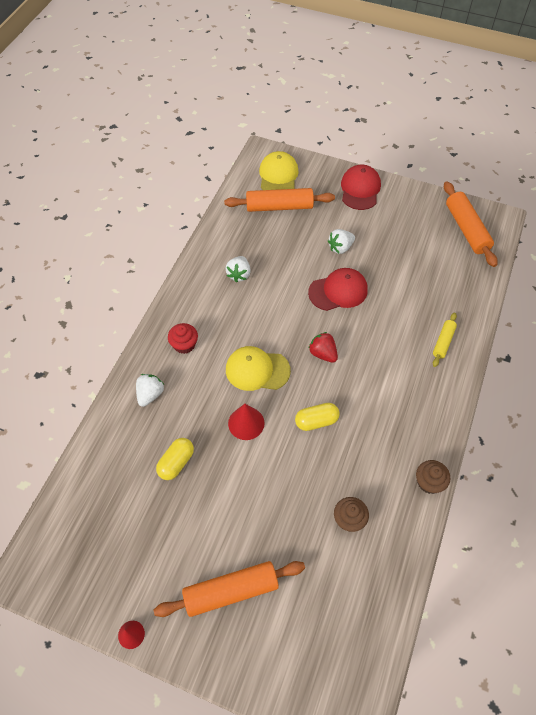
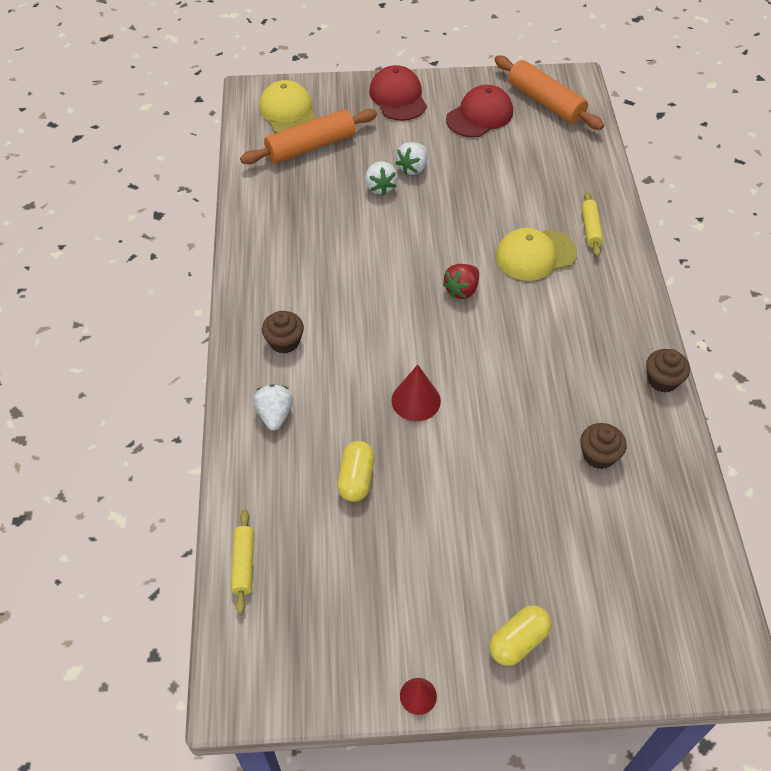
camera: 25 degrees left, 5 degrees down
(75, 490) = (244, 564): none -> yellow rolling pin
(184, 344) = (284, 342): red cupcake -> brown cupcake
(231, 591) = (510, 592): orange rolling pin -> none
(239, 274) = (306, 238): white strawberry -> white strawberry (380, 187)
(257, 370) = (393, 337): yellow cap -> yellow cap (535, 255)
(316, 421) = (498, 366): yellow capsule -> yellow capsule (518, 641)
(323, 353) = (461, 290): red strawberry -> red strawberry turned 75 degrees counterclockwise
(338, 291) = (439, 216): red cap -> red cap (480, 115)

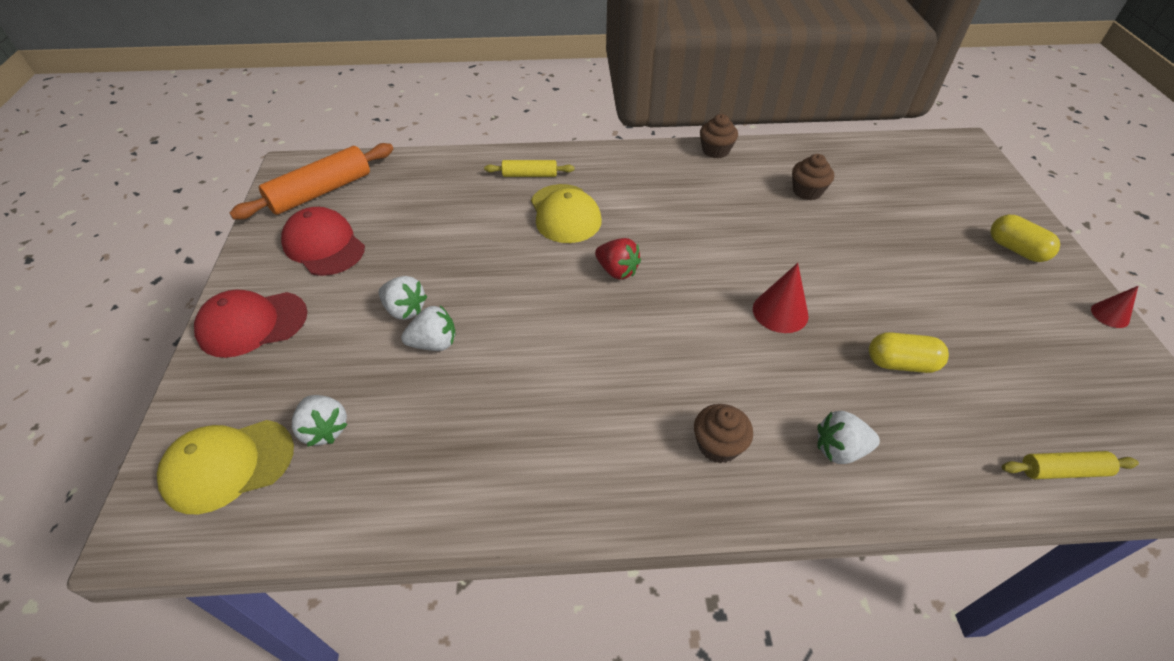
camera: 90 degrees left, 5 degrees down
(310, 146) = (325, 429): orange rolling pin -> white strawberry

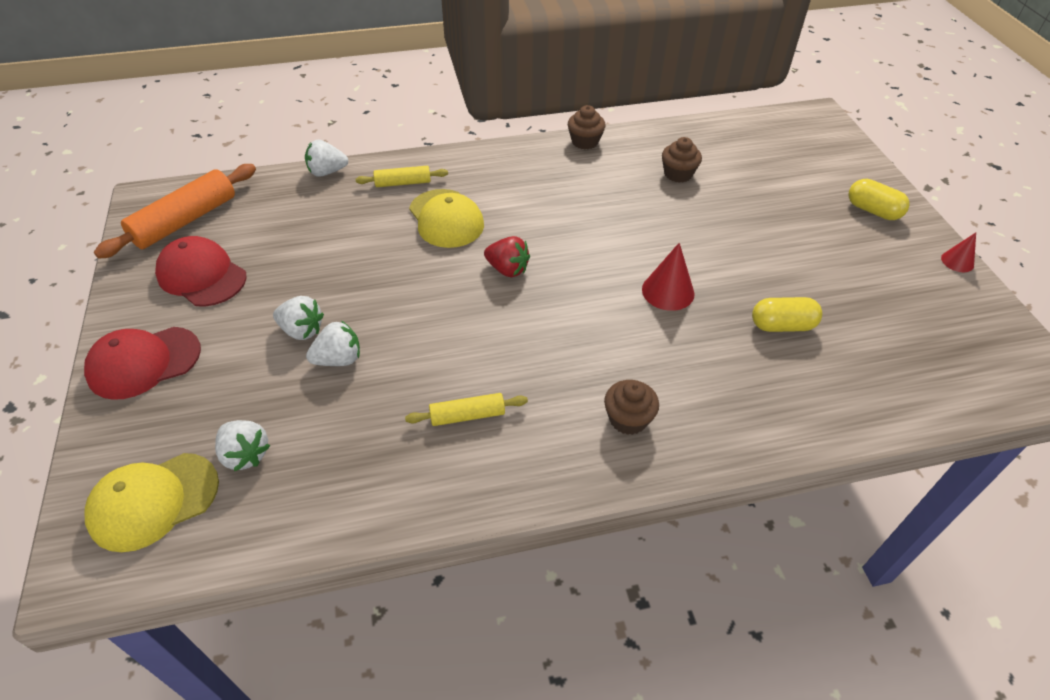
camera: 10 degrees left, 0 degrees up
(839, 449) = (737, 408): white strawberry -> white strawberry (327, 172)
(1062, 470) = (927, 401): yellow rolling pin -> yellow rolling pin (467, 415)

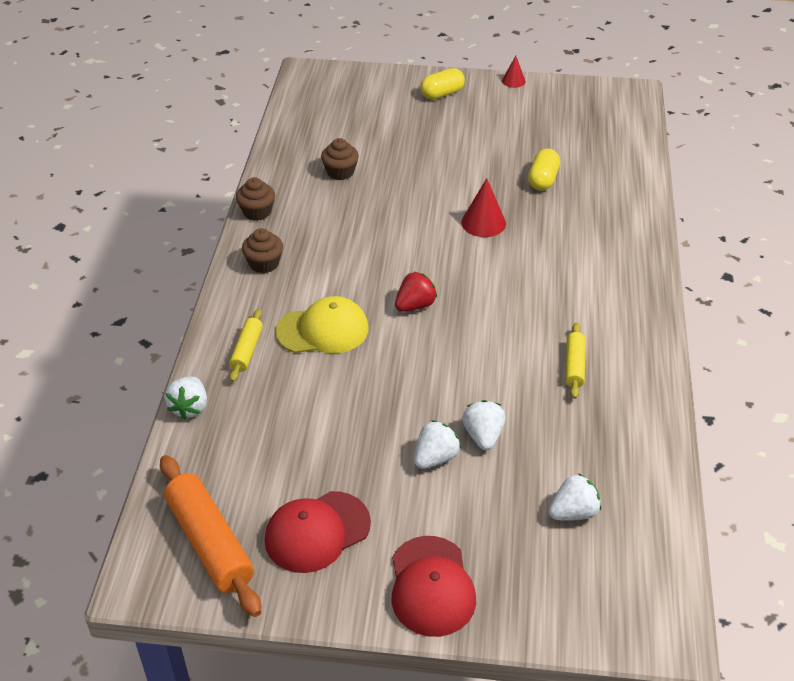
camera: 70 degrees left, 5 degrees down
(153, 501) = (606, 581): yellow cap -> none
(628, 419) = (605, 281): brown cupcake -> brown cupcake (264, 263)

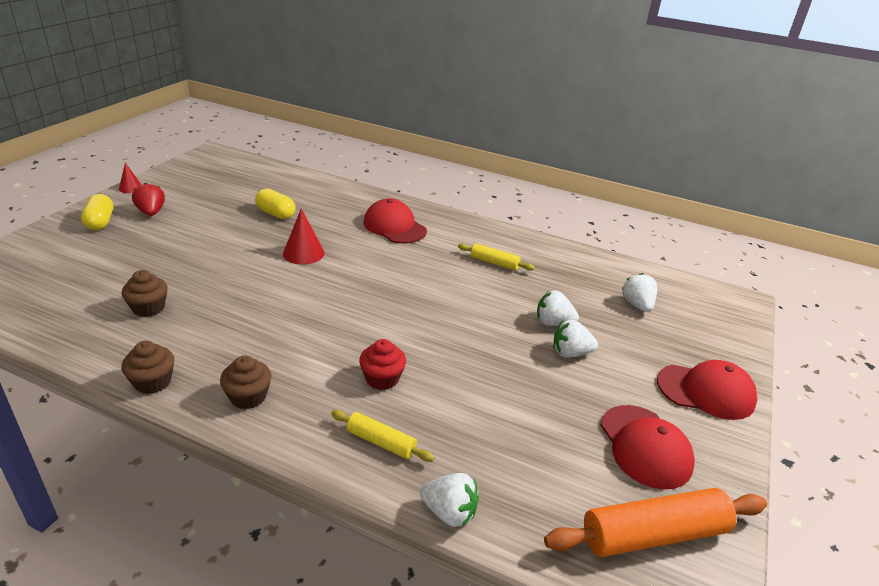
camera: 75 degrees left, 10 degrees down
(323, 330) = (382, 378): yellow cap -> red cupcake
(415, 305) = (383, 315): red strawberry -> red strawberry (151, 212)
(435, 458) = (570, 353): white strawberry -> white strawberry turned 60 degrees counterclockwise
(589, 268) = (394, 226): none -> red cap

